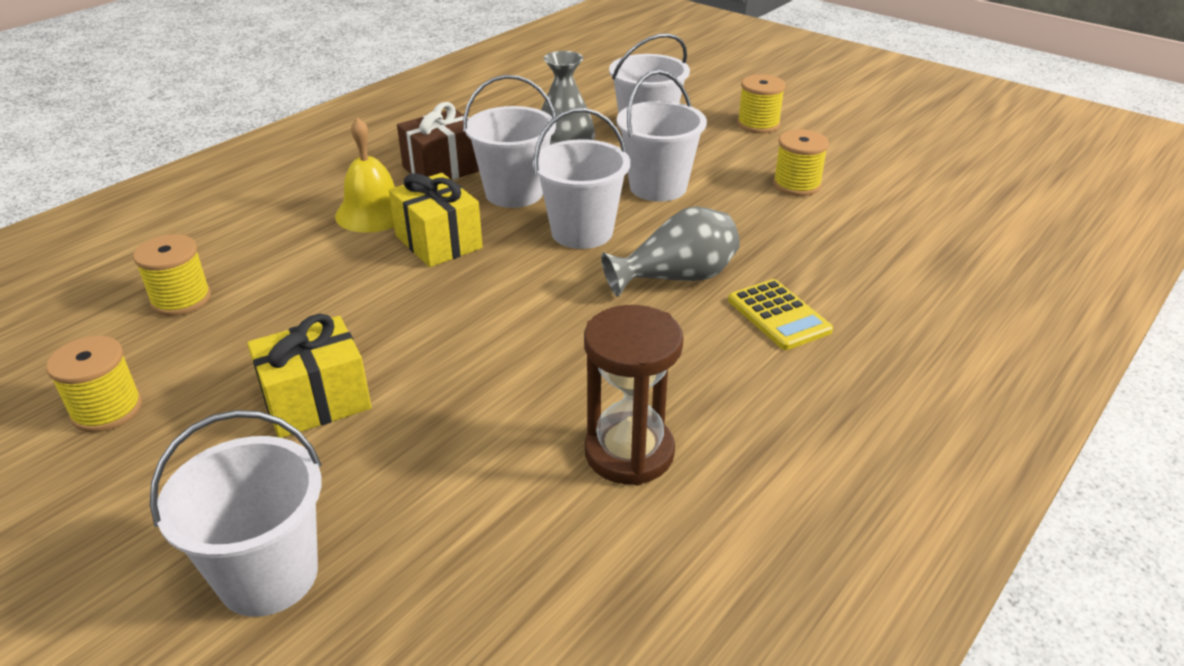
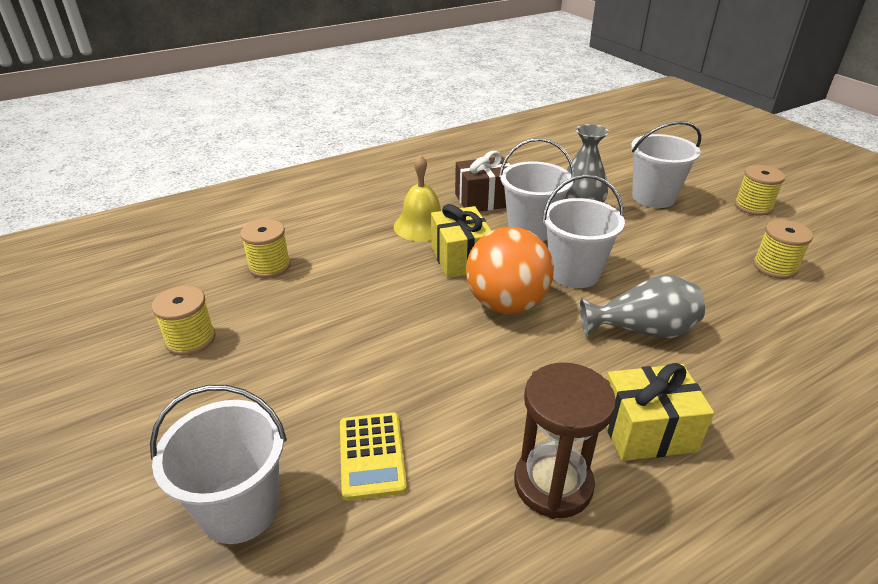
camera: 20 degrees right, 0 degrees up
(316, 401) = (327, 369): yellow gift -> yellow gift (647, 431)
(513, 282) = (506, 304): none -> orange ball
(658, 187) = (649, 246): white bucket -> none
(779, 315) = (726, 387): yellow calculator -> yellow calculator (372, 455)

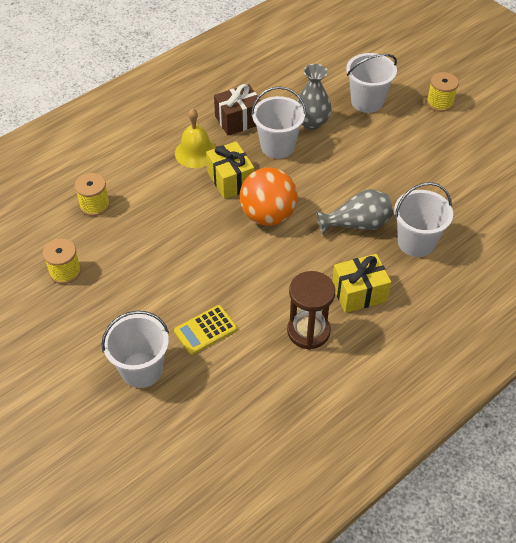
camera: 10 degrees left, 15 degrees up
(372, 455) = (205, 330): yellow calculator -> yellow calculator turned 75 degrees clockwise
(574, 273) = (311, 183): white bucket -> white bucket (416, 242)
(774, 267) = (447, 160): yellow spool -> none

